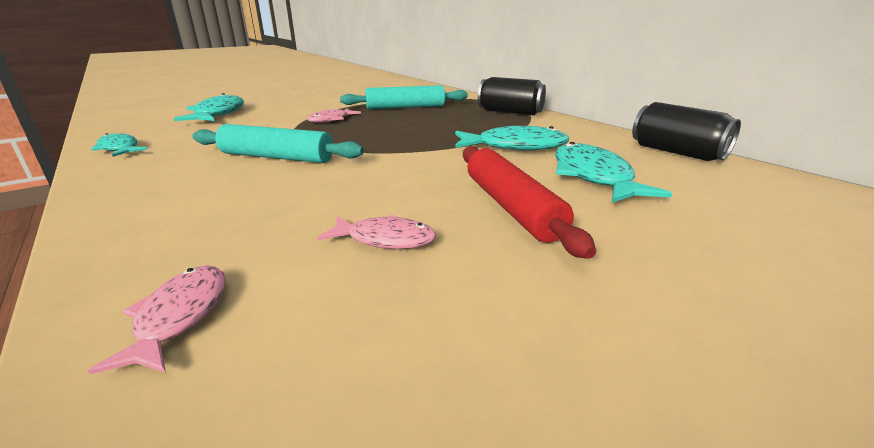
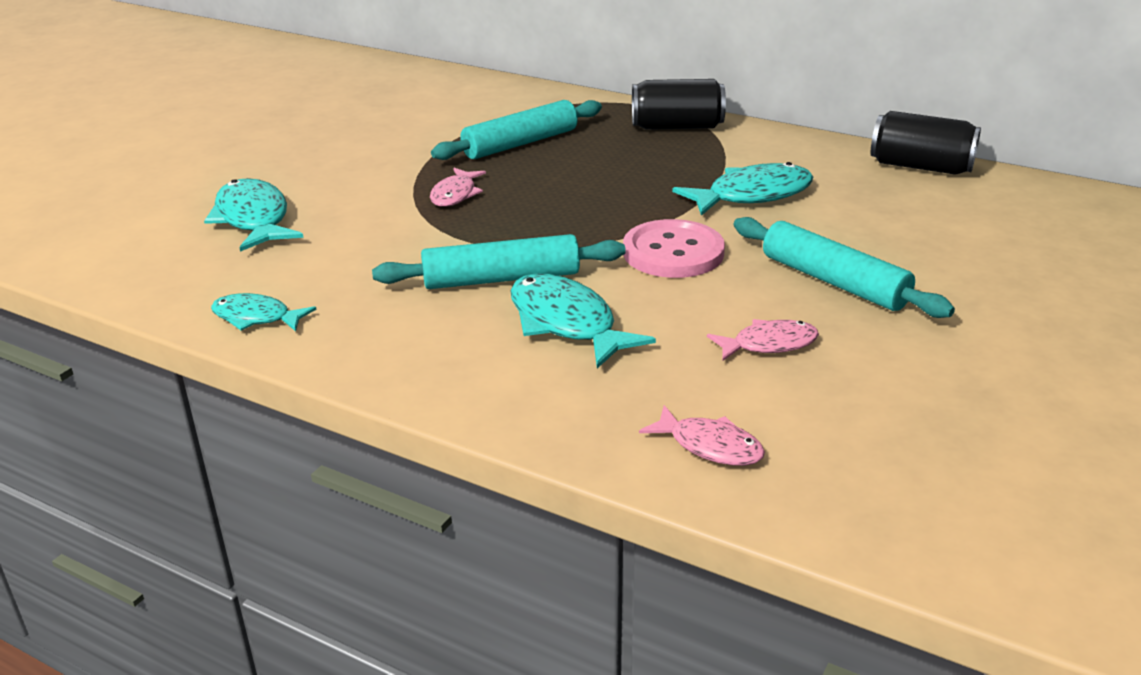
camera: 25 degrees left, 5 degrees up
(179, 316) = (710, 446): pink fish -> pink fish turned 150 degrees clockwise
(409, 165) = (673, 252): none -> pink button
(511, 207) = (834, 282): red rolling pin -> turquoise rolling pin
(593, 177) = (871, 224): turquoise fish -> turquoise fish (566, 323)

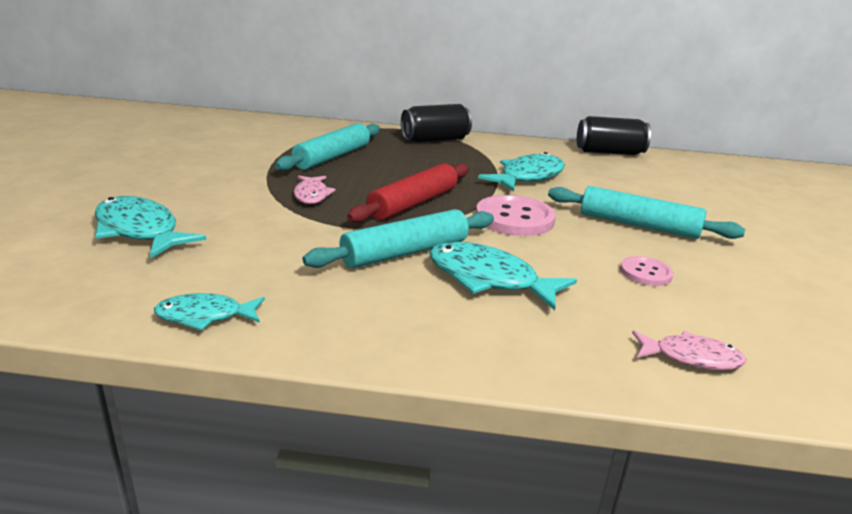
camera: 25 degrees left, 5 degrees down
(564, 218) = (413, 203): none -> red rolling pin
(769, 344) = (645, 273): pink fish -> pink button

